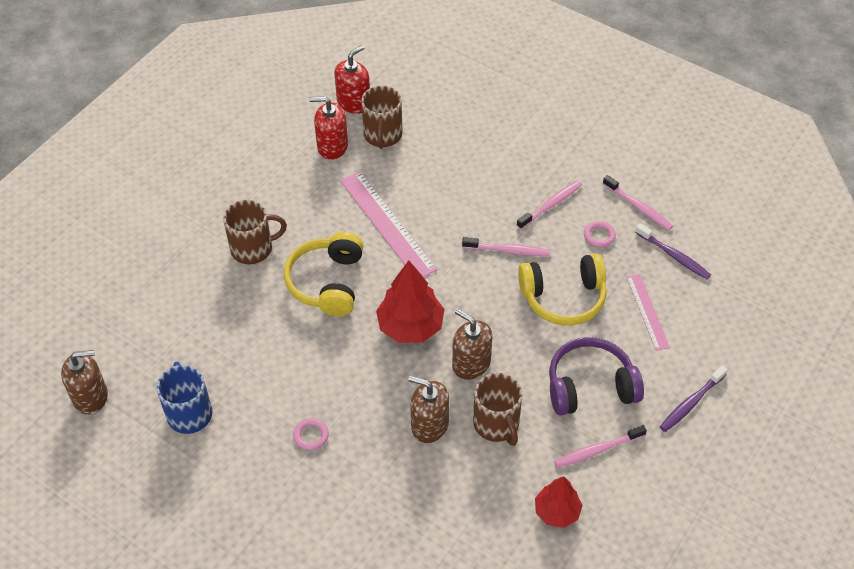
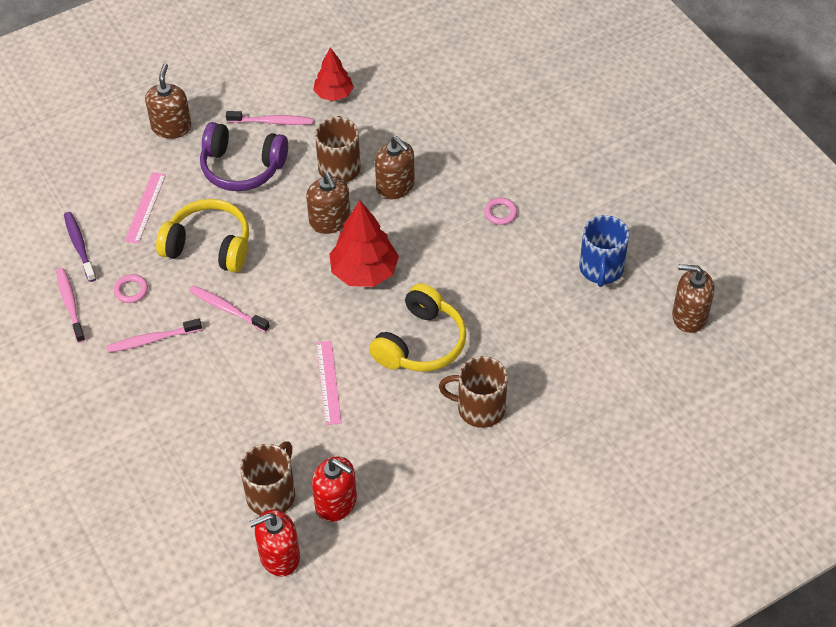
camera: 155 degrees left, 0 degrees up
(387, 224) = (328, 382): pink ruler -> pink ruler, size x0.58
(691, 403) = (171, 127): purple toothbrush -> brown soap dispenser

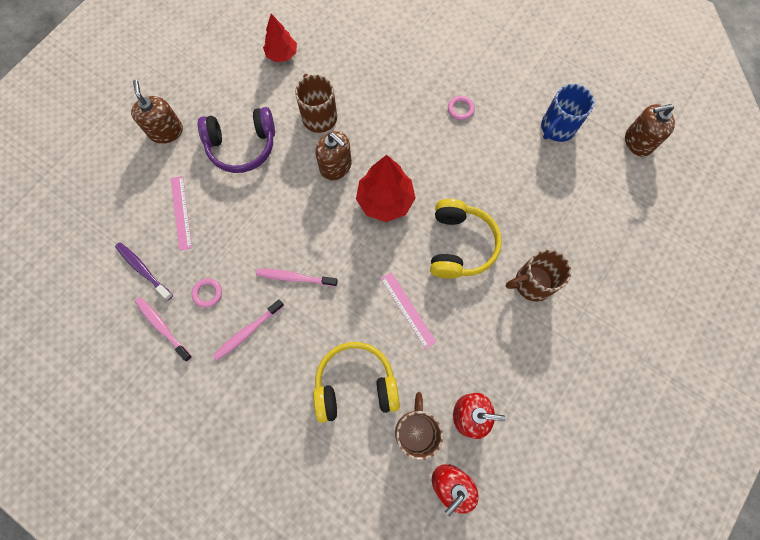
camera: 25 degrees left, 20 degrees up
(209, 246) = (251, 227): yellow headphones -> yellow headphones (355, 384)
(272, 122) = (246, 96): pink toothbrush -> none
(395, 186) = (370, 116): brown soap dispenser -> none
(601, 269) = (557, 128): blue mug -> blue mug turned 60 degrees clockwise

